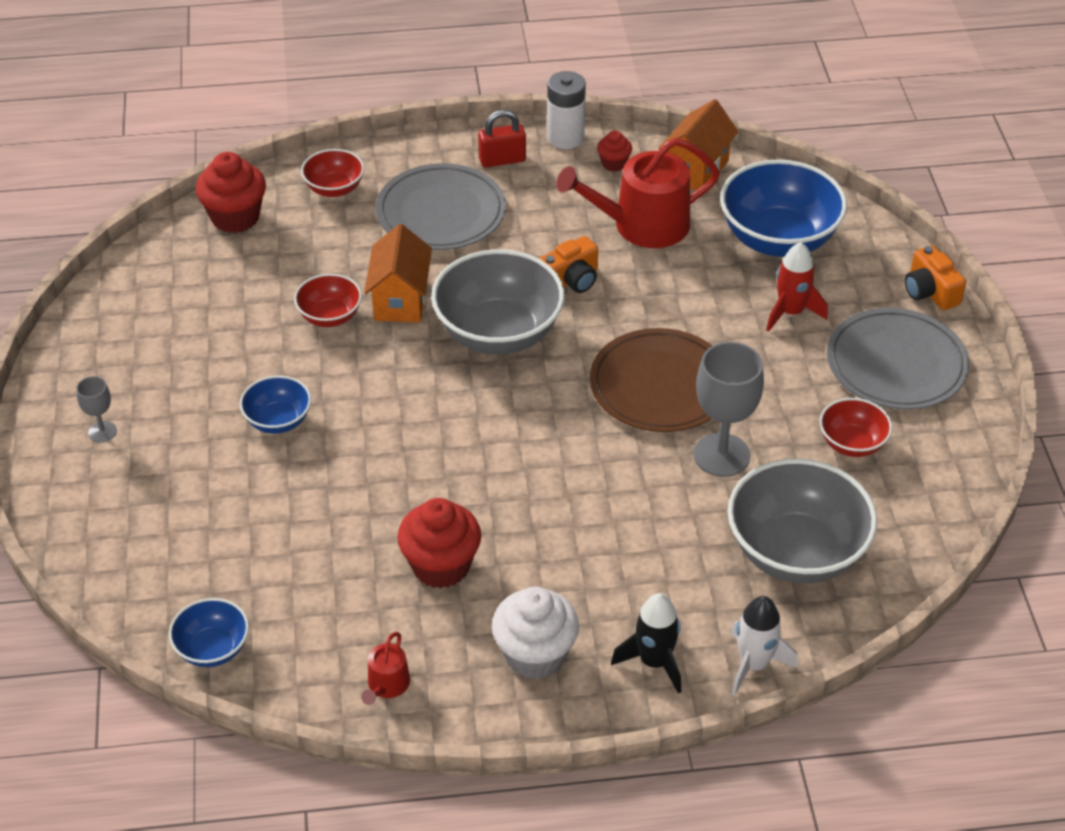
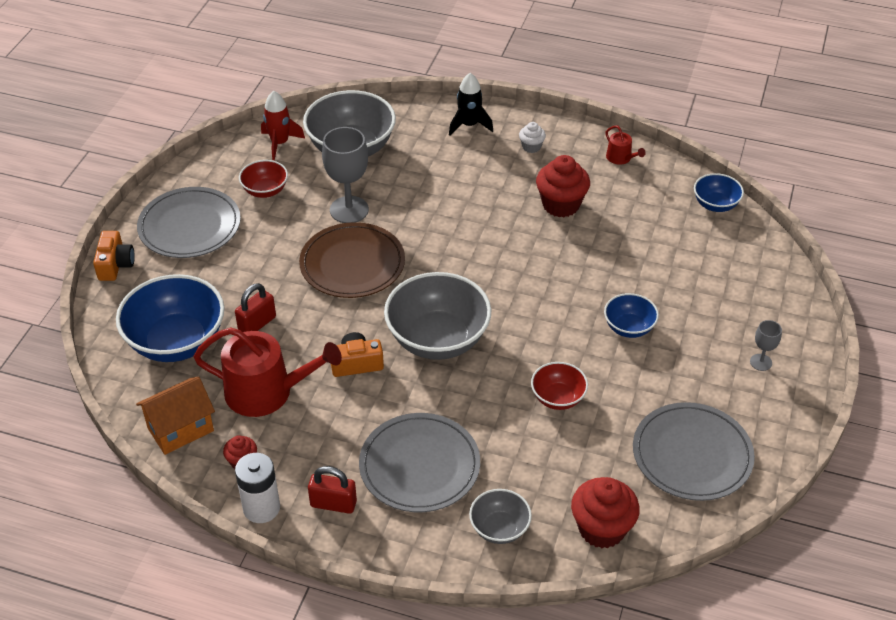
camera: 155 degrees left, 0 degrees up
(162, 307) = (692, 455): none -> grey plate
(334, 189) = (499, 528): red bowl -> grey bowl
(387, 685) = (621, 158): red watering can -> red watering can turned 105 degrees clockwise
(400, 300) = (496, 393): orange house -> none
(535, 655) = (531, 147): white cupcake -> white cupcake, size x0.52
(711, 283) = (257, 324): none -> red padlock
(754, 664) = (418, 109): white rocket -> none
(791, 312) = (222, 283): red rocket -> red rocket (280, 143)

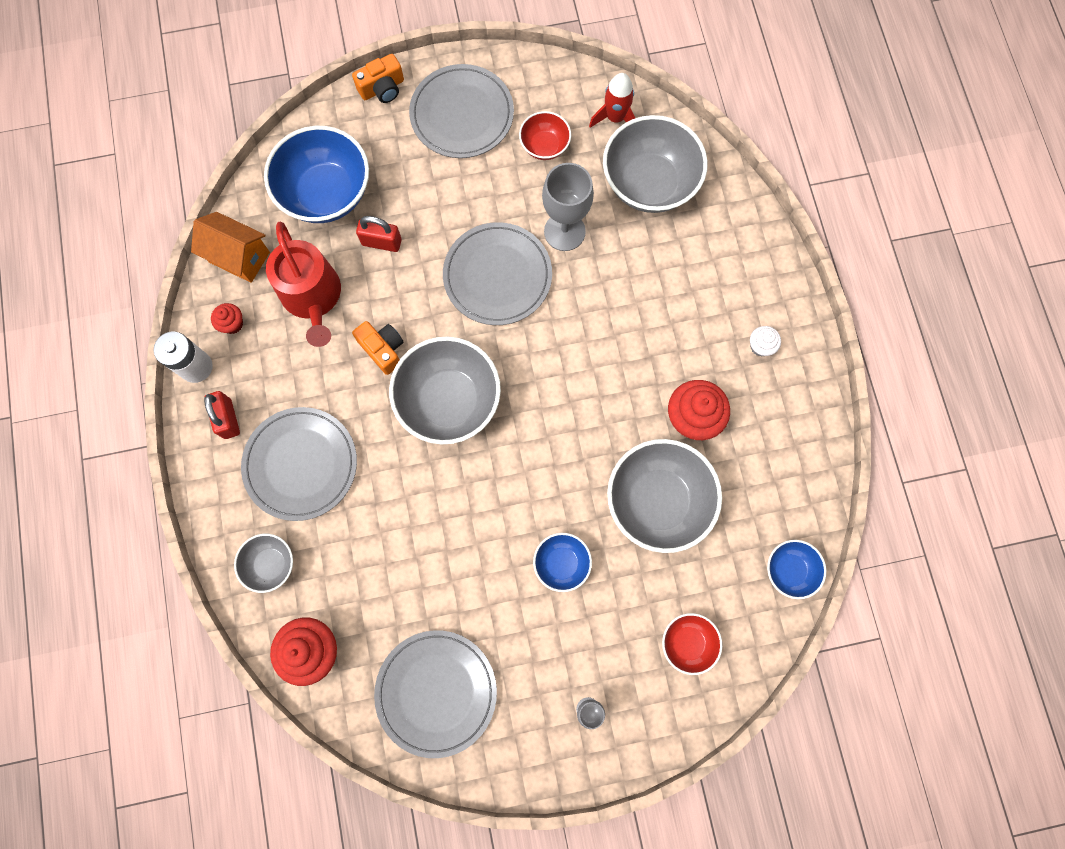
camera: 60 degrees right, 30 degrees up
(352, 264) = (497, 276): brown plate -> grey plate
(469, 125) = (754, 270): black rocket -> none
(558, 398) = (438, 541): red bowl -> red bowl (687, 643)
(614, 251) = (658, 501): none -> grey bowl
(621, 158) = (801, 442): red watering can -> none

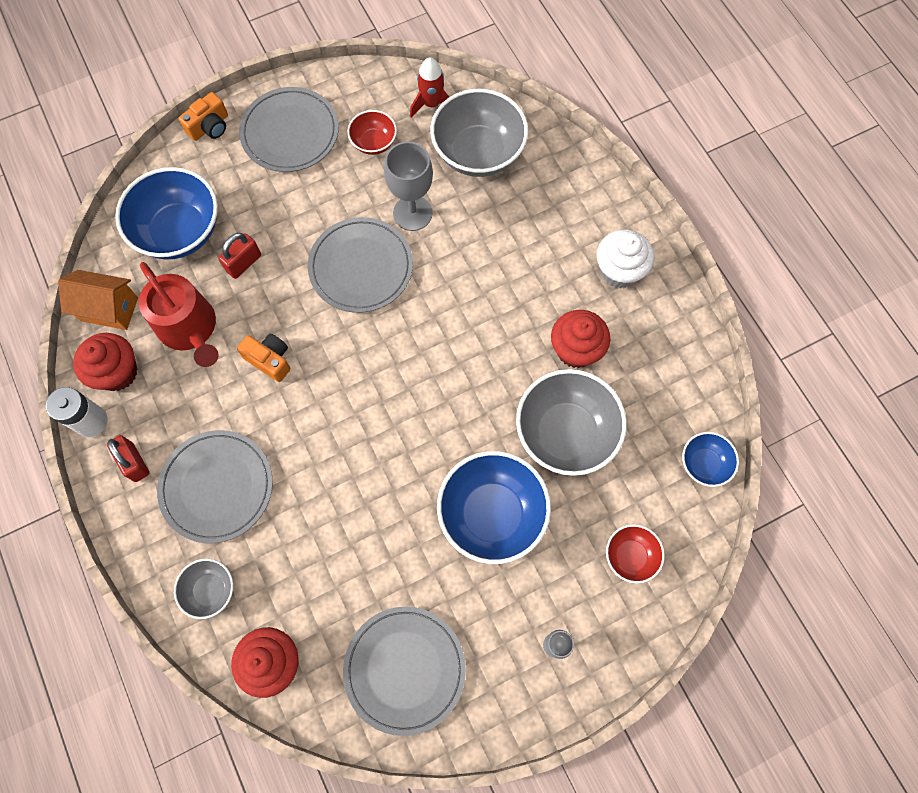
camera: 15 degrees left, 5 degrees down
(232, 324) = (117, 372): red cupcake -> red cupcake, size x1.91
(381, 242) = (243, 263): red padlock -> red padlock turned 45 degrees counterclockwise
(449, 401) = (345, 391): grey bowl -> none
(561, 563) = (492, 514): blue bowl -> blue bowl, size x1.93
(760, 346) = (619, 271): white cupcake -> white cupcake, size x1.91

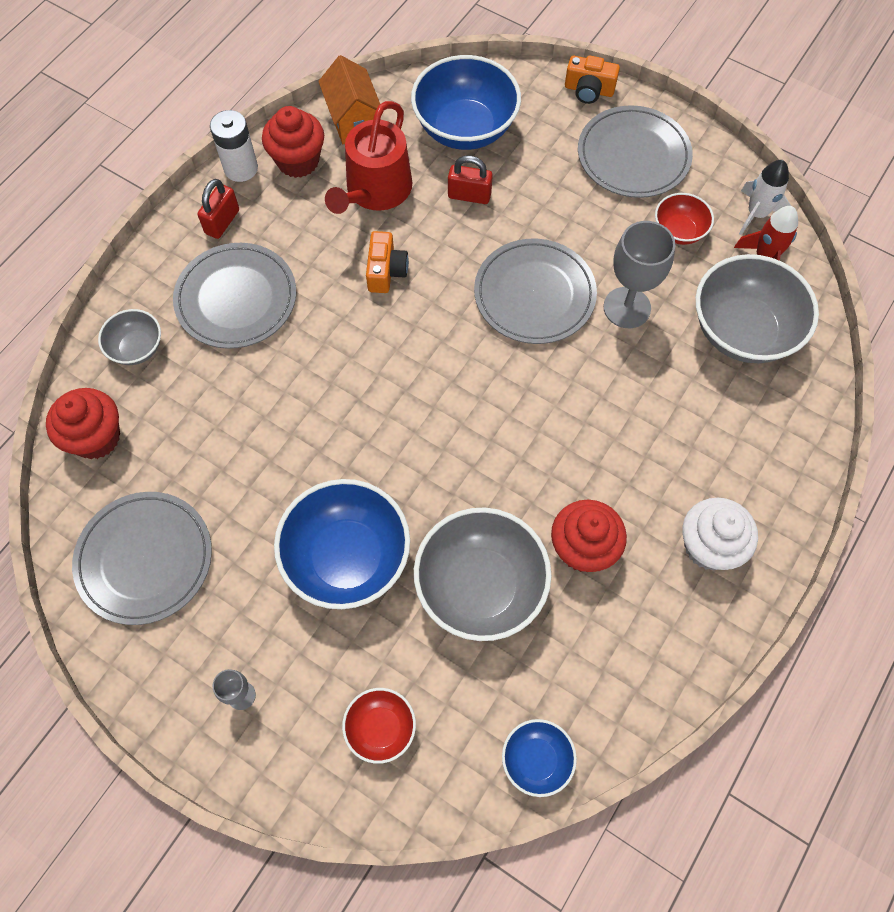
camera: 60 degrees right, 5 degrees down
(394, 86) = (756, 214): none -> white rocket

